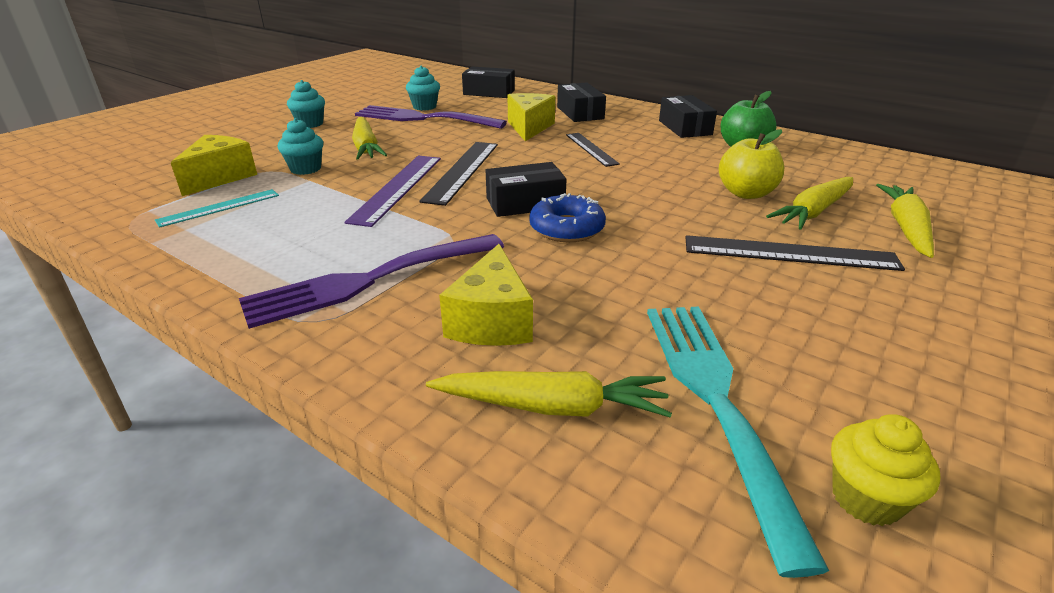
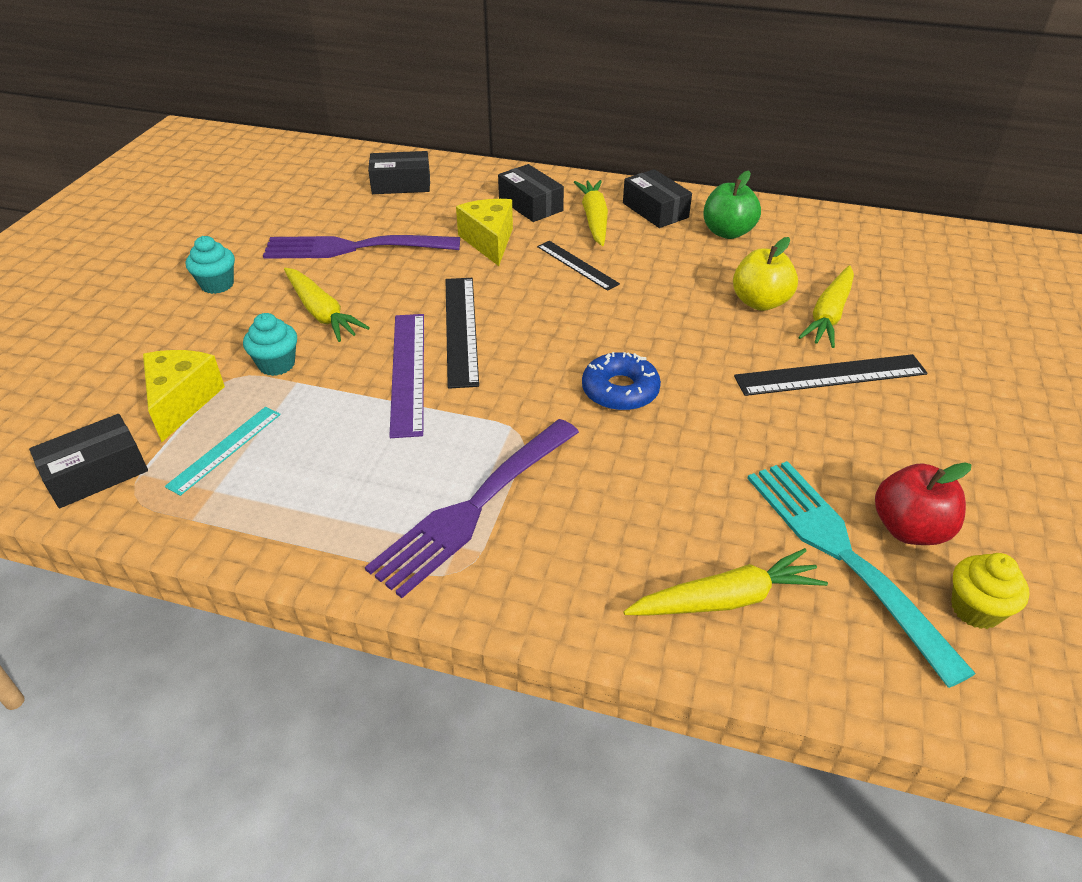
camera: 20 degrees left, 10 degrees up
(424, 107) = (340, 226): turquoise cupcake -> none
(492, 321) = (622, 525): yellow cheese -> none
(525, 203) = (558, 364): black box -> black box (97, 473)
(813, 396) = (909, 529): none -> red apple
(906, 228) = (911, 319): yellow carrot -> yellow carrot (594, 219)

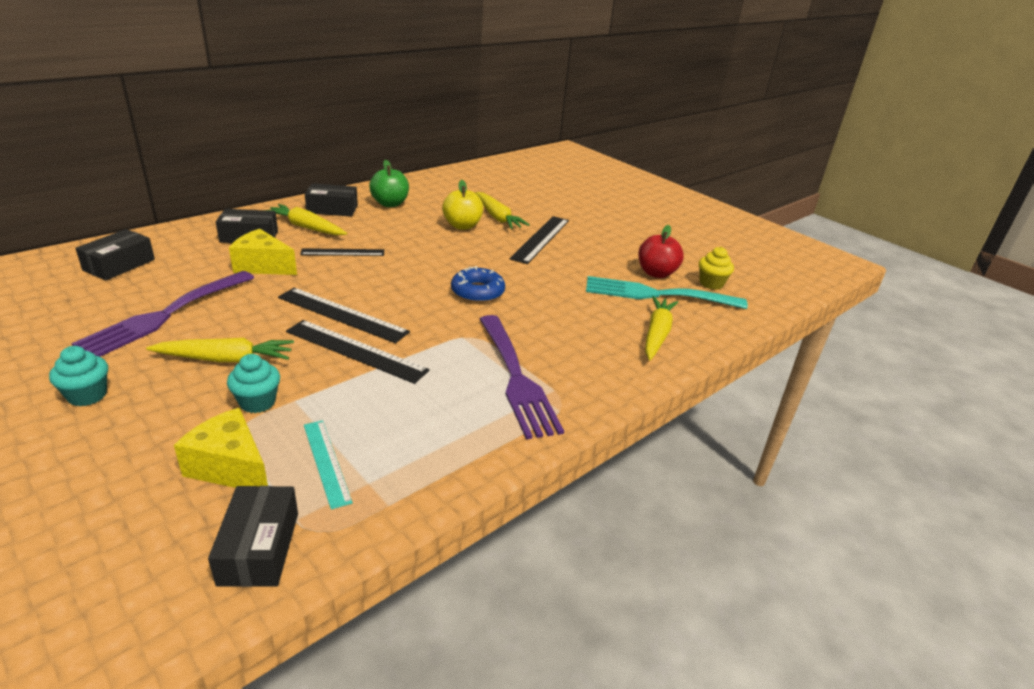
camera: 60 degrees left, 10 degrees down
(407, 372) = (355, 351): purple ruler -> black ruler

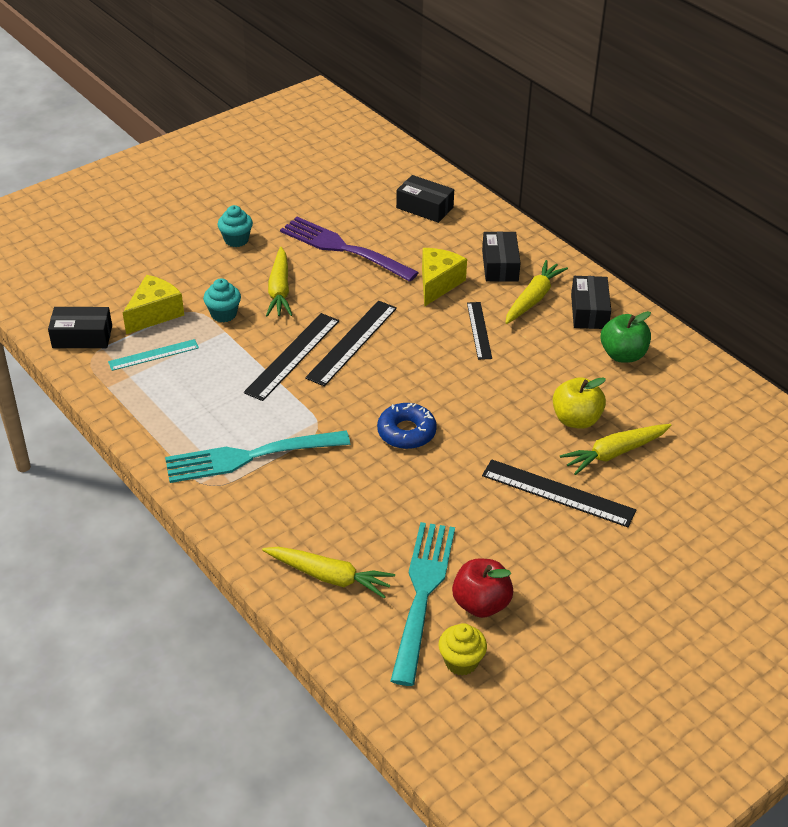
camera: 95 degrees right, 10 degrees up
(516, 378) = (249, 456): purple fork -> turquoise fork

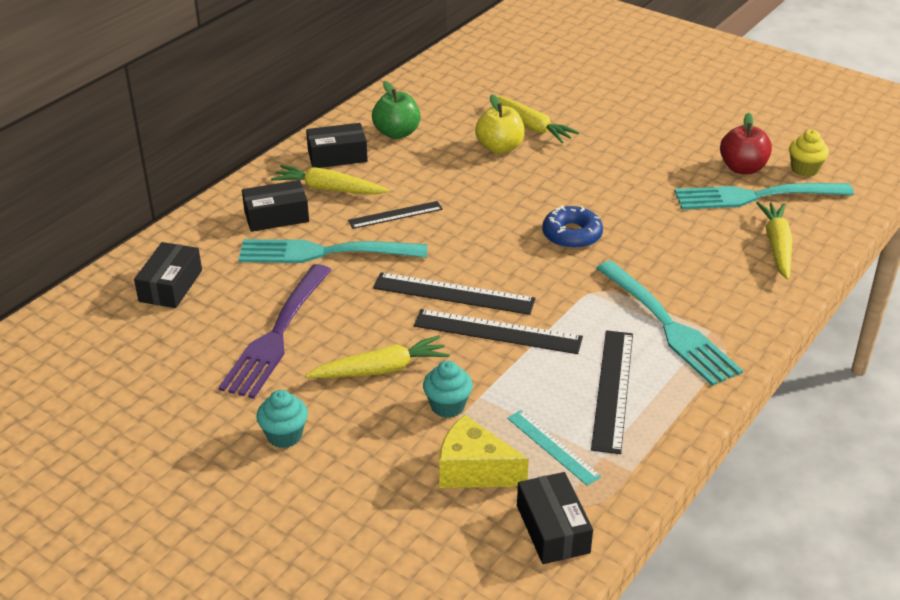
camera: 105 degrees left, 5 degrees down
(438, 284) = (324, 252): yellow cheese -> turquoise fork
(558, 493) = (596, 147): black ruler -> black ruler (612, 389)

